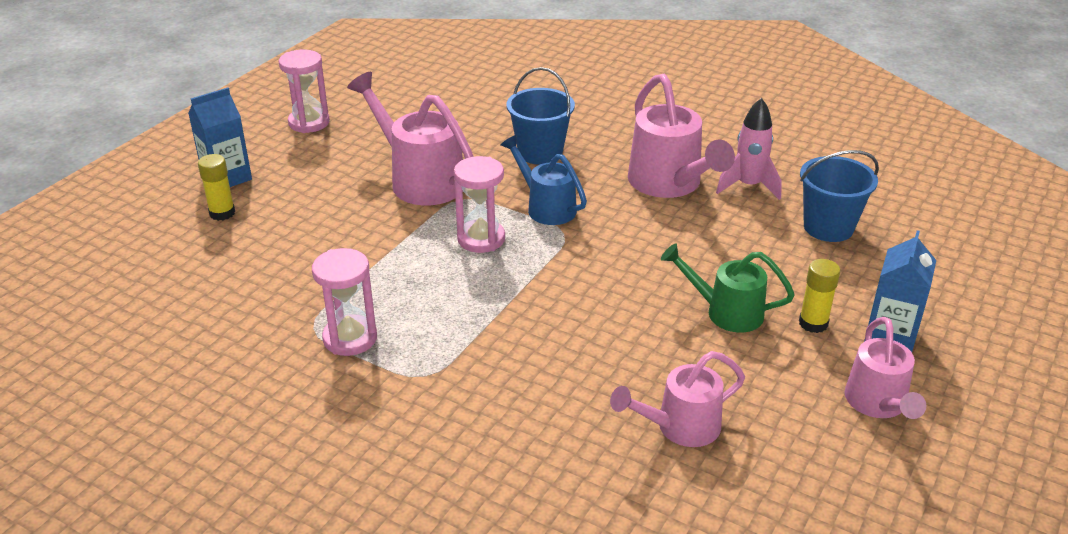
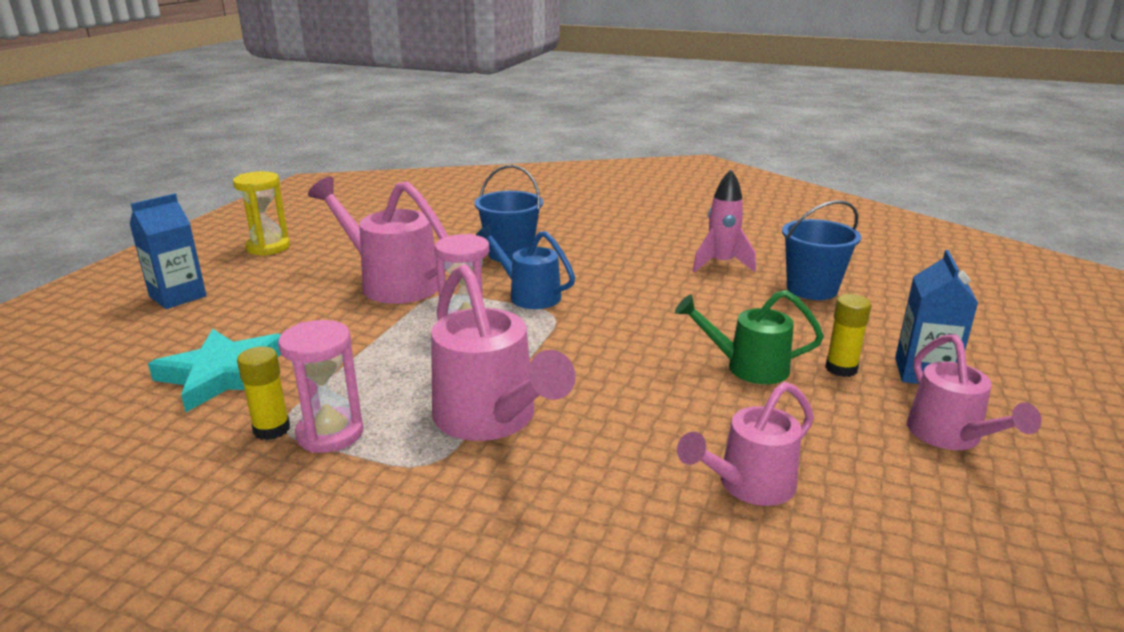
camera: 10 degrees left, 10 degrees down
(222, 213) = (171, 327): yellow glue stick -> yellow glue stick (272, 429)
(266, 269) = (224, 374): none -> turquoise star
(309, 123) = (268, 247): pink hourglass -> yellow hourglass
(670, 184) = (645, 268): pink watering can -> pink watering can (492, 419)

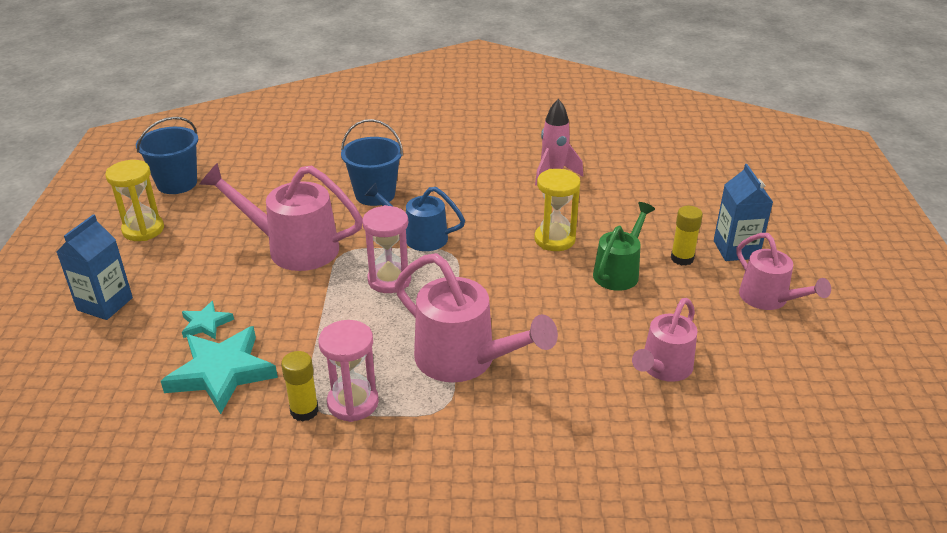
camera: 20 degrees left, 10 degrees up
(250, 329) = (206, 324): none -> turquoise star
(684, 322) = (554, 239): none -> yellow hourglass
(747, 367) = (619, 272): green watering can -> green watering can turned 135 degrees clockwise
(812, 289) = (632, 186): blue bucket -> blue bucket (177, 183)

